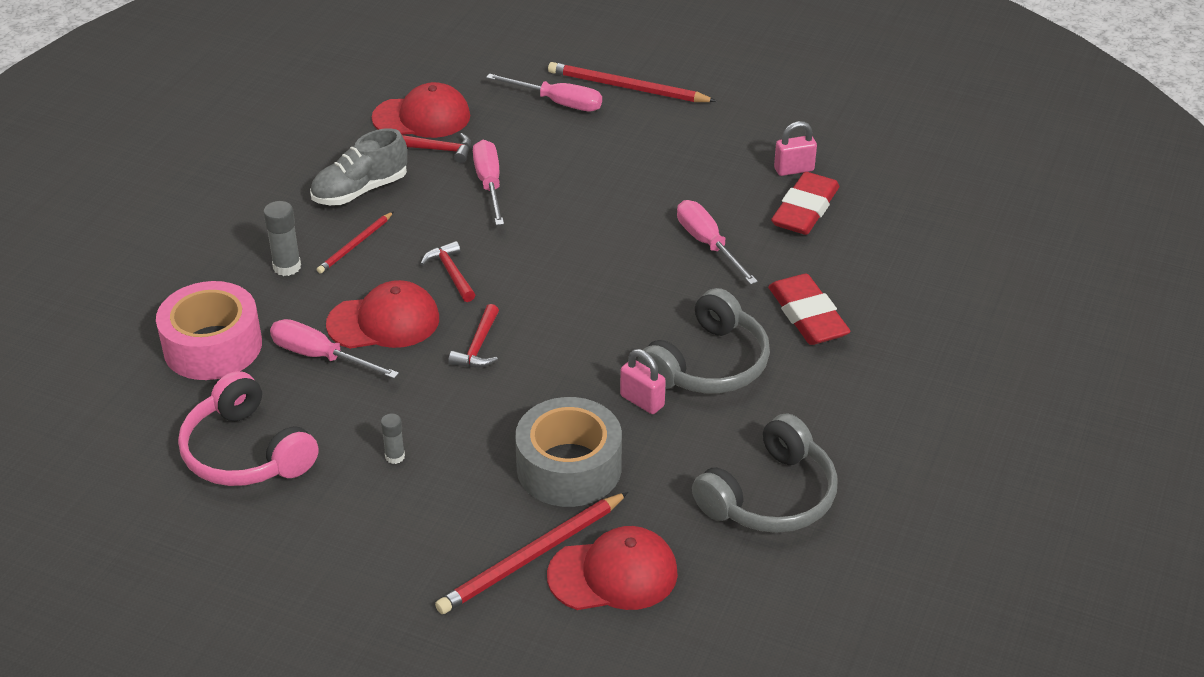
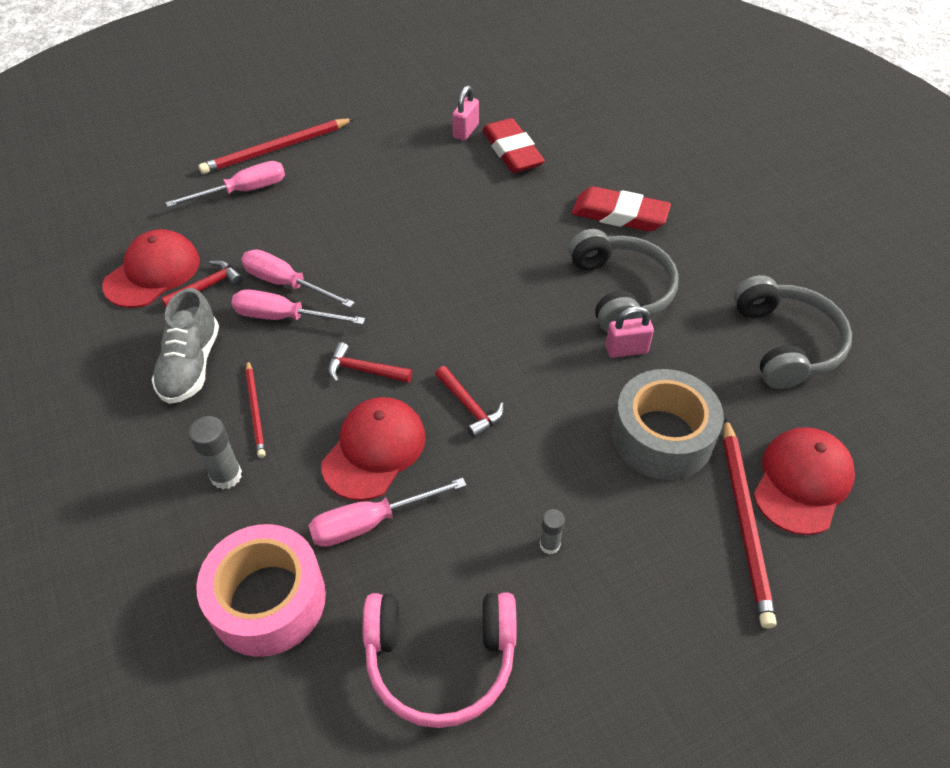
camera: 50 degrees left, 10 degrees up
(708, 244) = (494, 215): pink screwdriver -> pink screwdriver (284, 317)

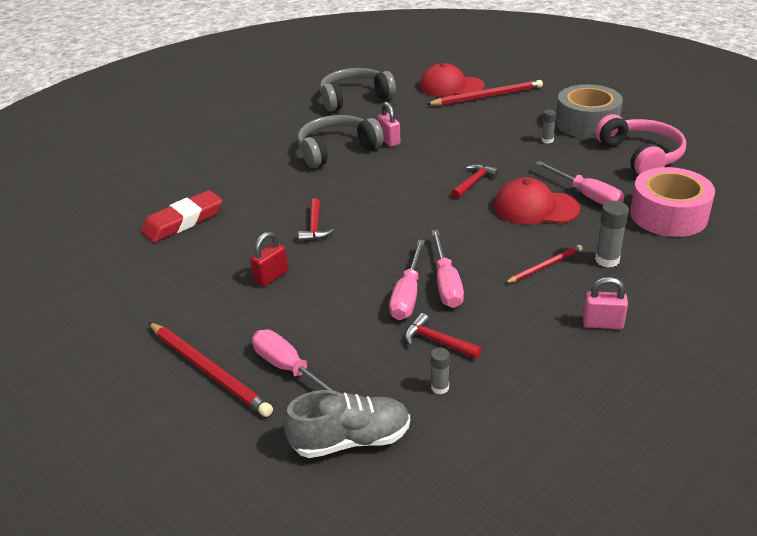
camera: 105 degrees left, 15 degrees down
(153, 272) = (440, 387): red cap -> grey glue stick
(191, 365) = (529, 315): grey shoe -> grey shoe (351, 440)
(364, 370) = (473, 229): red hammer -> red hammer (314, 227)
(378, 198) = (271, 277): none -> red padlock
(465, 131) = (155, 252): pink padlock -> pink padlock (602, 323)
(619, 215) = (255, 162): red eraser -> none
(662, 436) = (449, 122): grey tape -> grey tape (586, 123)

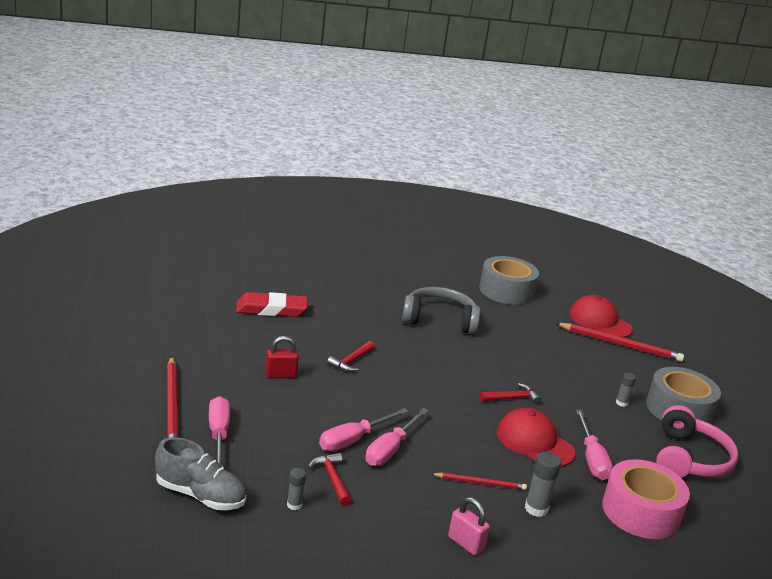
camera: 30 degrees right, 10 degrees down
(354, 98) = (506, 291): grey headphones -> grey tape
(389, 141) = (489, 334): pink padlock -> none

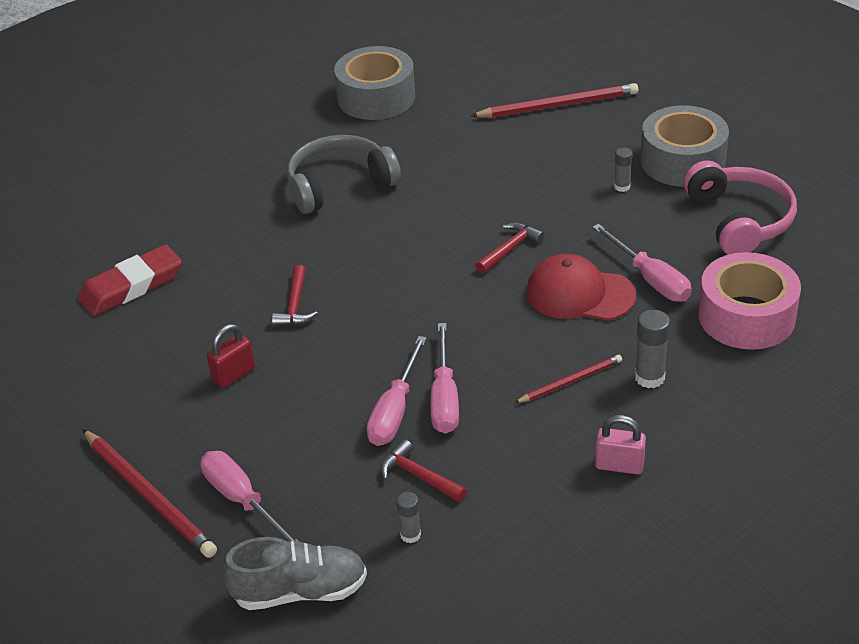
camera: 25 degrees left, 15 degrees up
(600, 321) = (512, 84): red cap -> none

